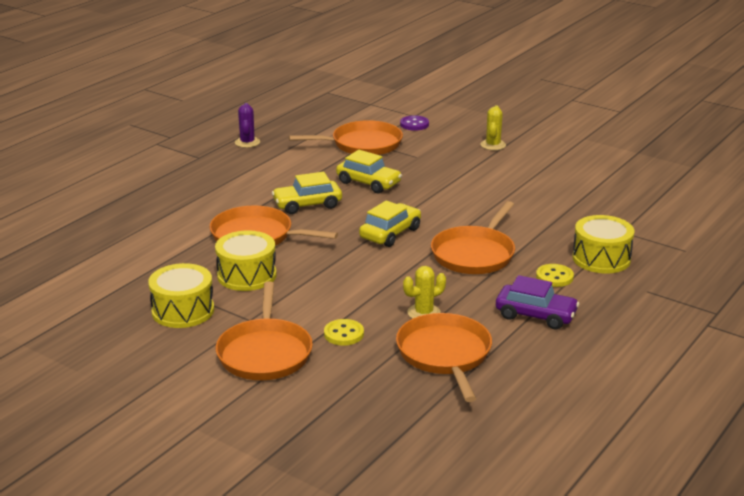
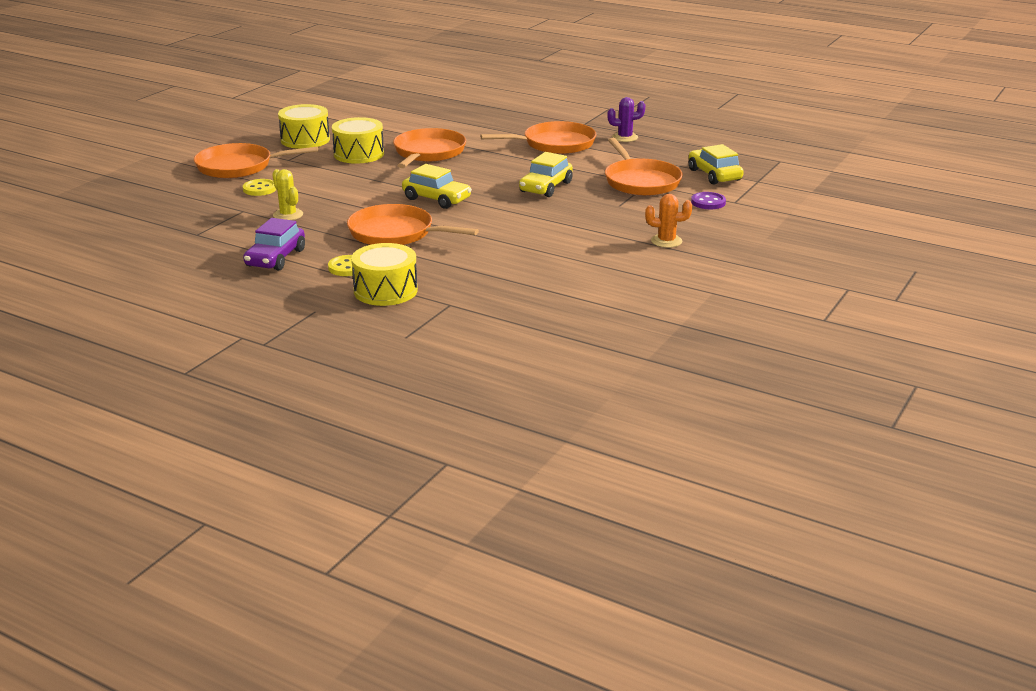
camera: 85 degrees right, 0 degrees up
(307, 205) = (492, 166): yellow car -> yellow car (714, 175)
(445, 354) = (219, 223): orange pan -> orange pan (555, 144)
(493, 145) = (666, 241): yellow cactus -> orange cactus

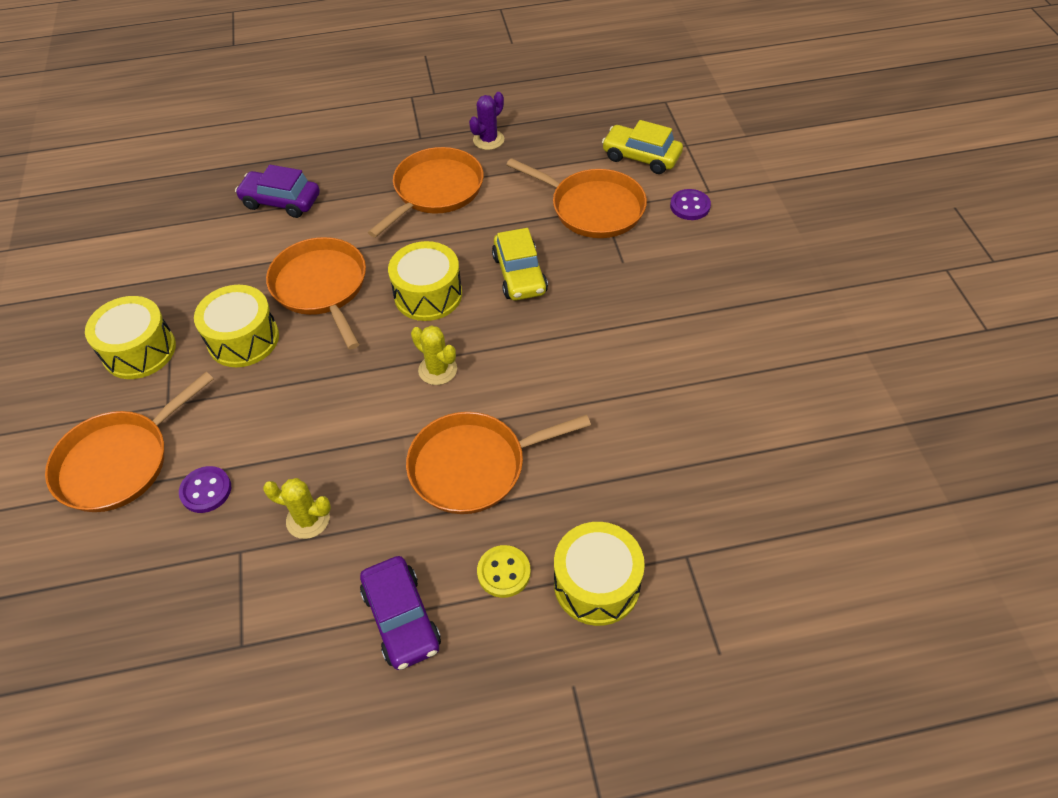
camera: 40 degrees left, 25 degrees up
(260, 189) = (206, 490): yellow button -> purple button
(436, 199) = (437, 370): yellow car -> yellow cactus
(461, 119) = (281, 201): none -> purple car
(480, 175) = (428, 295): none -> yellow drum
(666, 241) = (733, 295): orange cactus -> none

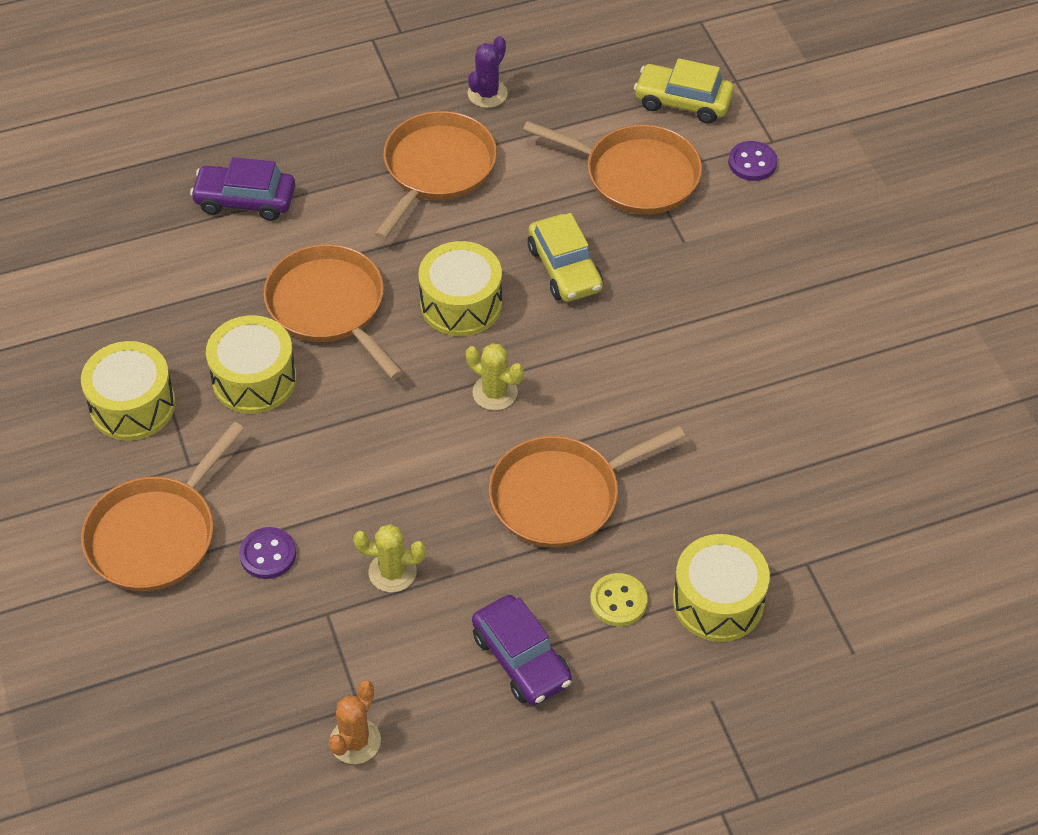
camera: 10 degrees left, 0 degrees up
(227, 683) = (355, 741): none -> orange cactus

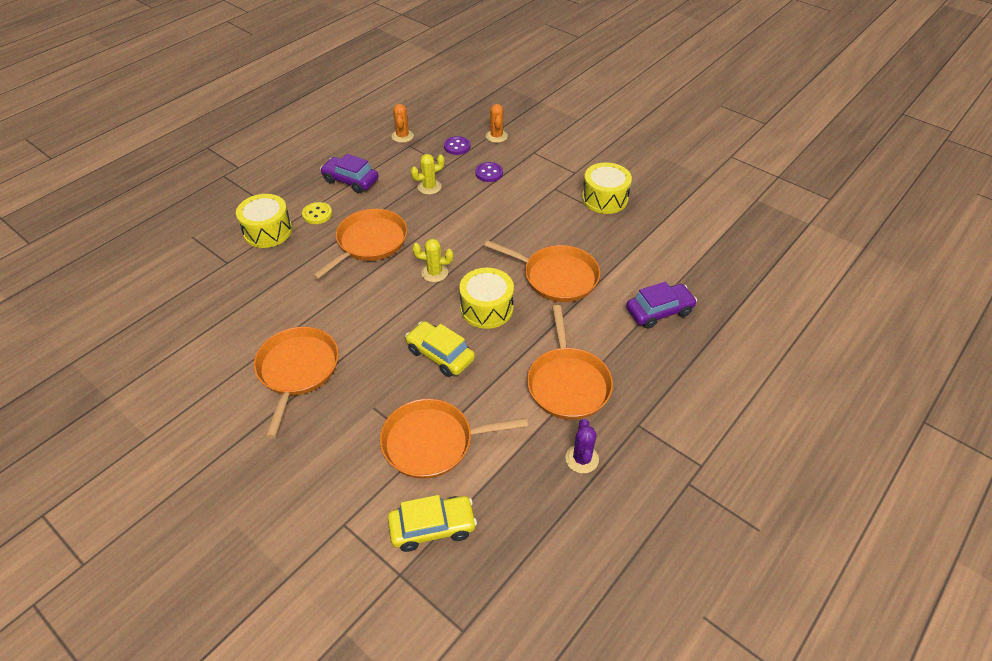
camera: 150 degrees right, 5 degrees down
(156, 535) = (542, 162): orange pan -> orange pan (297, 370)
(179, 646) = (496, 136): none -> orange cactus
(254, 379) = (561, 230): yellow drum -> none
(752, 163) = (351, 495): purple button -> purple button (457, 147)

